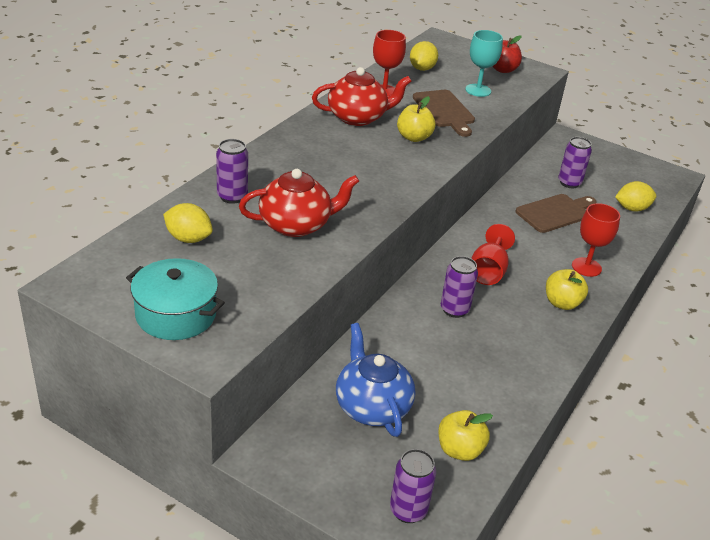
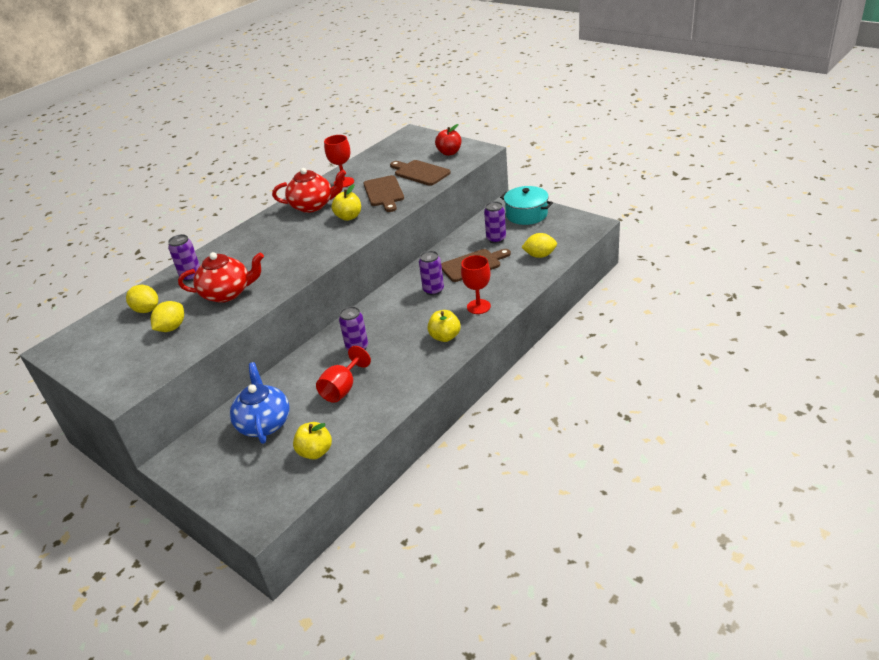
camera: 15 degrees right, 0 degrees up
(176, 314) = (114, 364): turquoise pot -> turquoise pot (526, 214)
(408, 510) = (259, 496): purple can -> purple can (433, 290)
(422, 69) = (383, 160): yellow lemon -> yellow lemon (172, 328)
(478, 90) = (420, 172): turquoise goblet -> brown cutting board
(488, 271) = (397, 316): red goblet -> red goblet (343, 389)

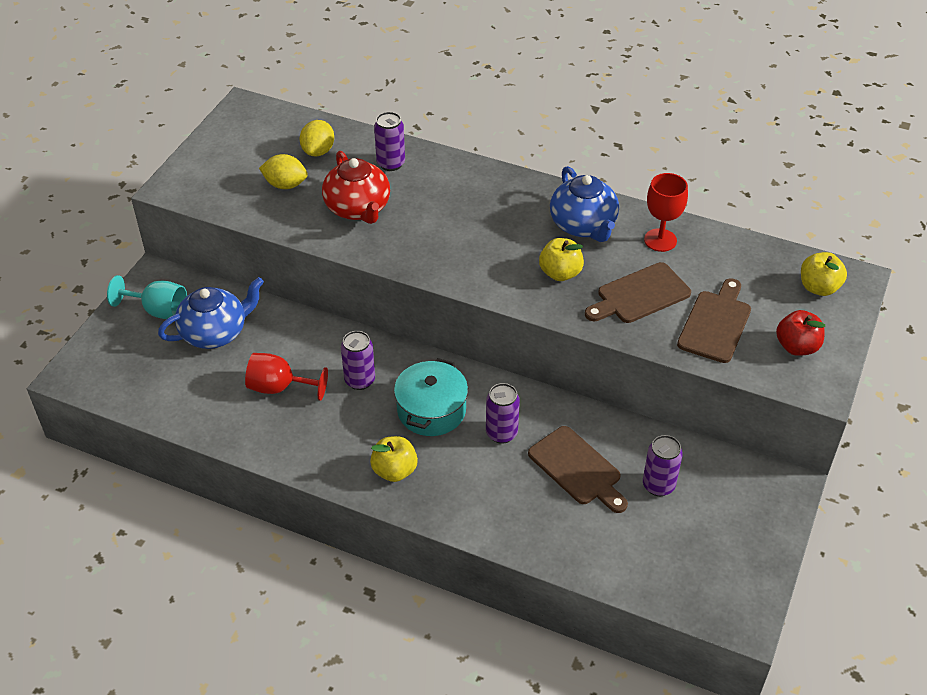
camera: 70 degrees right, 10 degrees up
(216, 459) = (158, 310): none -> turquoise goblet
(313, 206) = (583, 225): red teapot -> blue teapot
(315, 452) = (171, 393): yellow apple -> yellow apple (818, 287)
(478, 307) = (470, 496): red goblet -> none
(526, 214) = (748, 516): turquoise pot -> turquoise pot (431, 410)
(540, 255) = (624, 554): yellow lemon -> none

